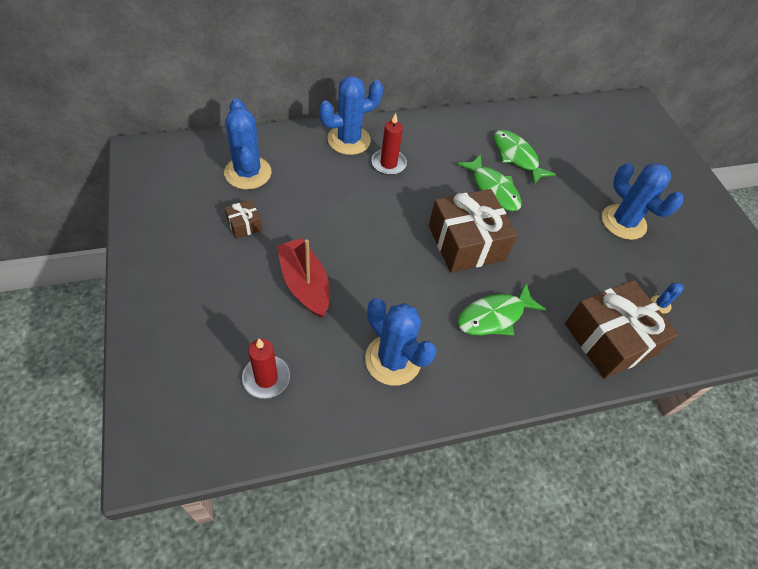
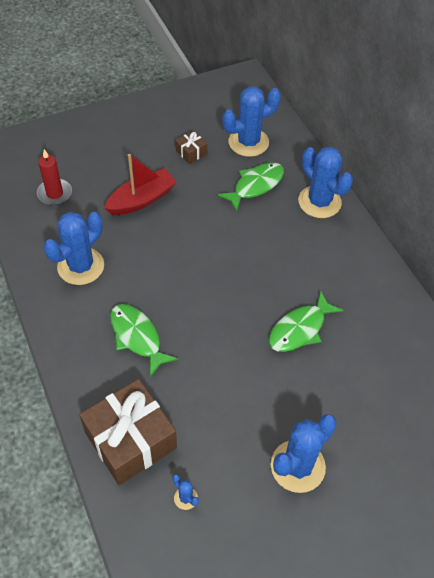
camera: 85 degrees right, 0 degrees up
(388, 164) = (300, 236): red candle -> none
(466, 243) = (218, 309): brown gift -> none
(516, 157) = (360, 350): green fish -> green fish (255, 185)

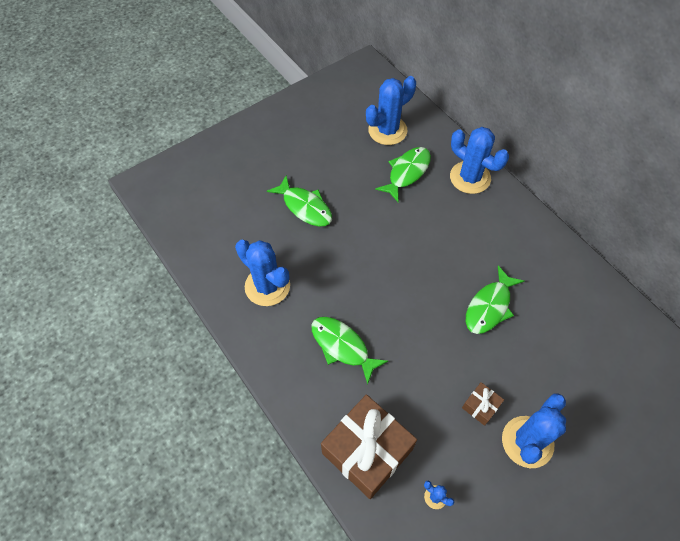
camera: 10 degrees left, 5 degrees up
(54, 193) = (220, 217): red candle -> none
(81, 266) = (267, 286): blue cactus -> blue cactus turned 75 degrees counterclockwise
(141, 199) = (305, 207): red boat -> green fish
(191, 152) = (337, 150): brown gift -> brown gift (480, 406)

